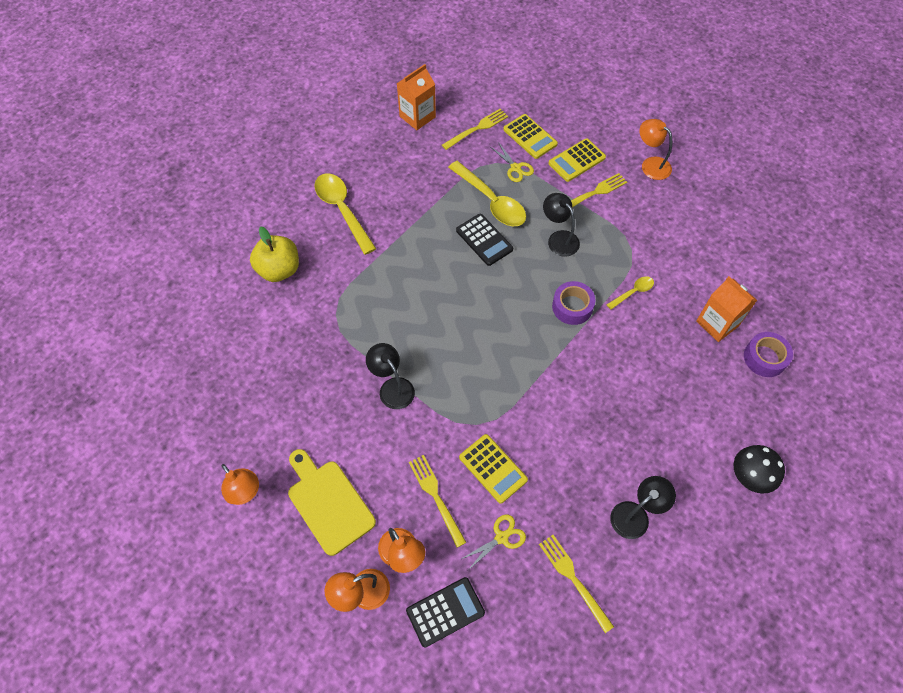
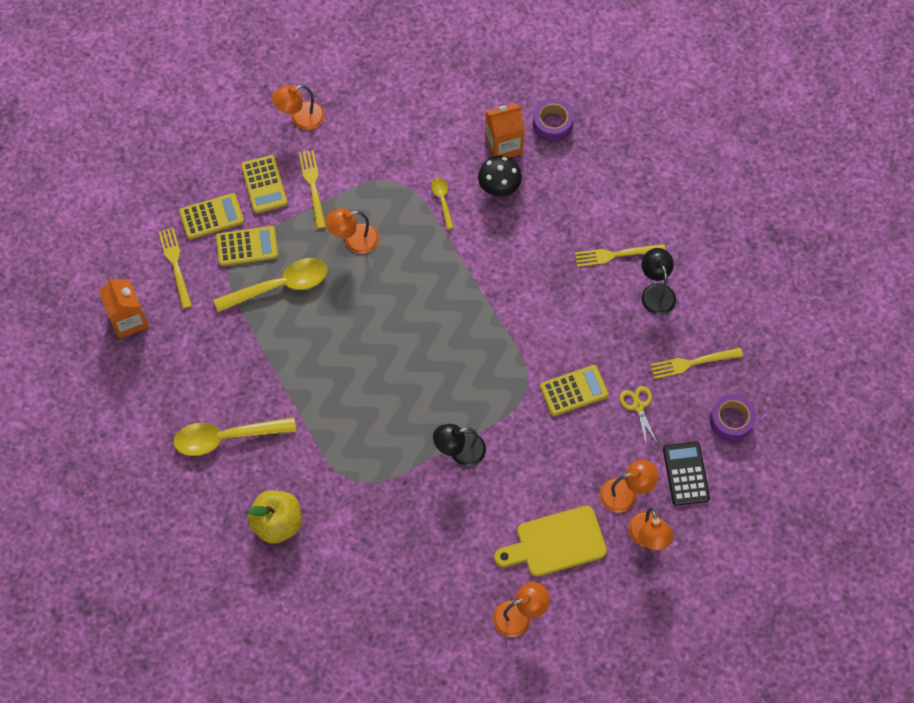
camera: 70 degrees left, 5 degrees up
(435, 496) = (582, 448): yellow fork -> yellow fork (615, 255)
(484, 240) = (326, 310): black calculator -> none
(515, 168) = (247, 246): yellow scissors -> yellow calculator
(559, 238) = (354, 240): black lamp -> orange lamp
(572, 307) = (436, 260): purple tape -> purple tape (731, 420)
(749, 477) = (654, 190): black mushroom -> black mushroom (499, 187)

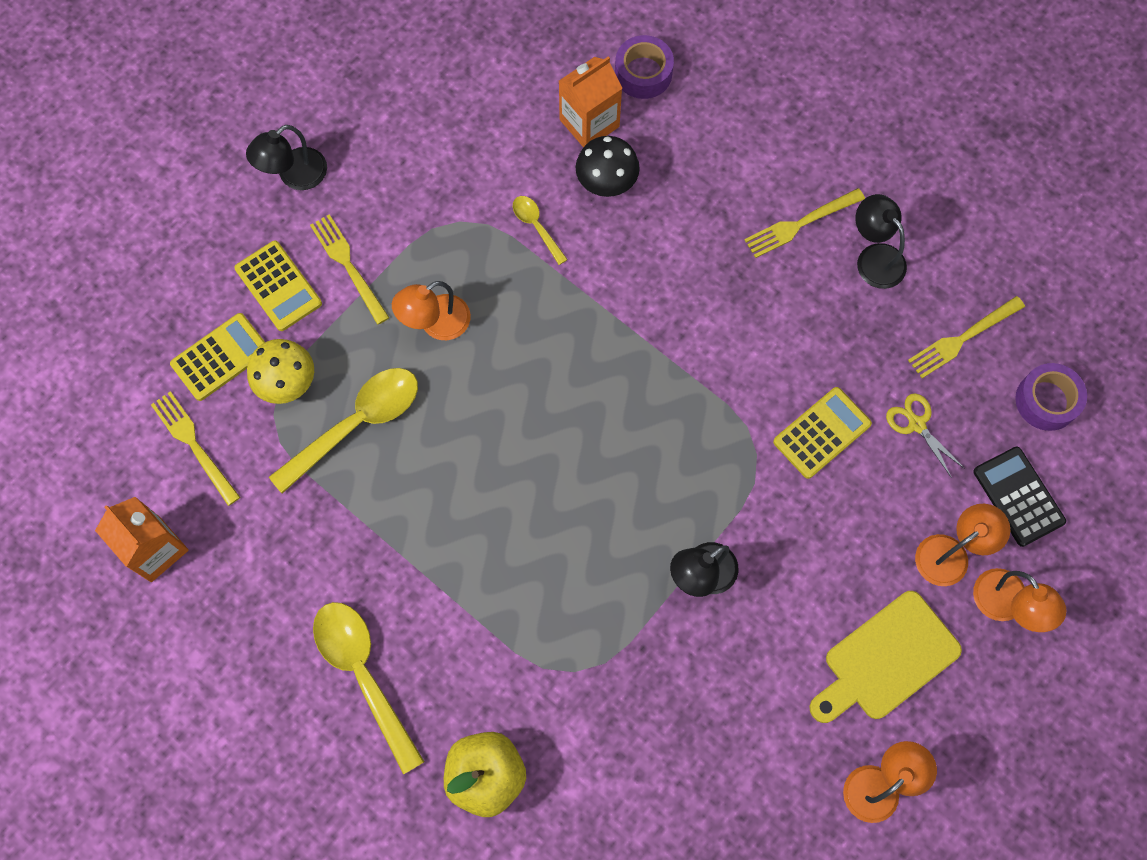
camera: 20 degrees left, 5 degrees up
(226, 437) = (363, 674): yellow spoon -> yellow spoon turned 90 degrees clockwise
(247, 246) = (287, 383): yellow calculator -> yellow mushroom
(300, 118) = (294, 176): orange lamp -> black lamp

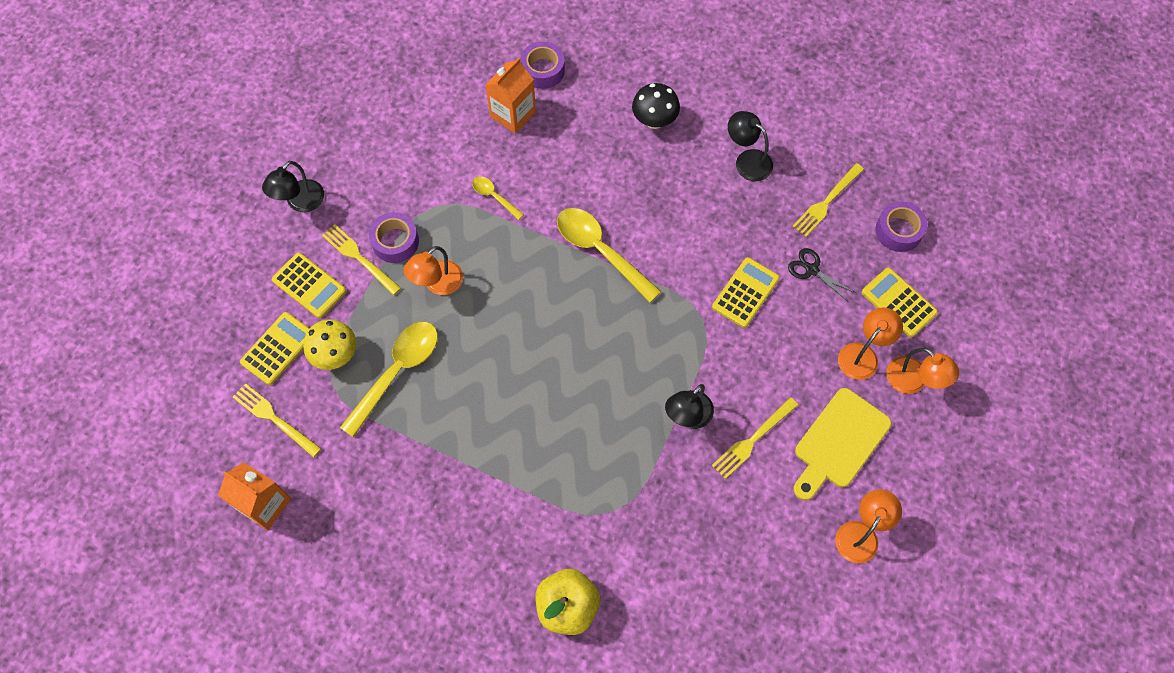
camera: 15 degrees left, 5 degrees down
(363, 674) = (453, 556): yellow spoon -> yellow spoon (600, 251)
(398, 256) = (395, 242): none -> purple tape
(606, 183) = (537, 154): black mushroom -> black mushroom (654, 121)
(799, 224) = (687, 150): yellow fork -> yellow fork (752, 440)
(916, 424) = (812, 270): yellow scissors -> black scissors
(1018, 496) = (899, 302): black calculator -> yellow calculator

